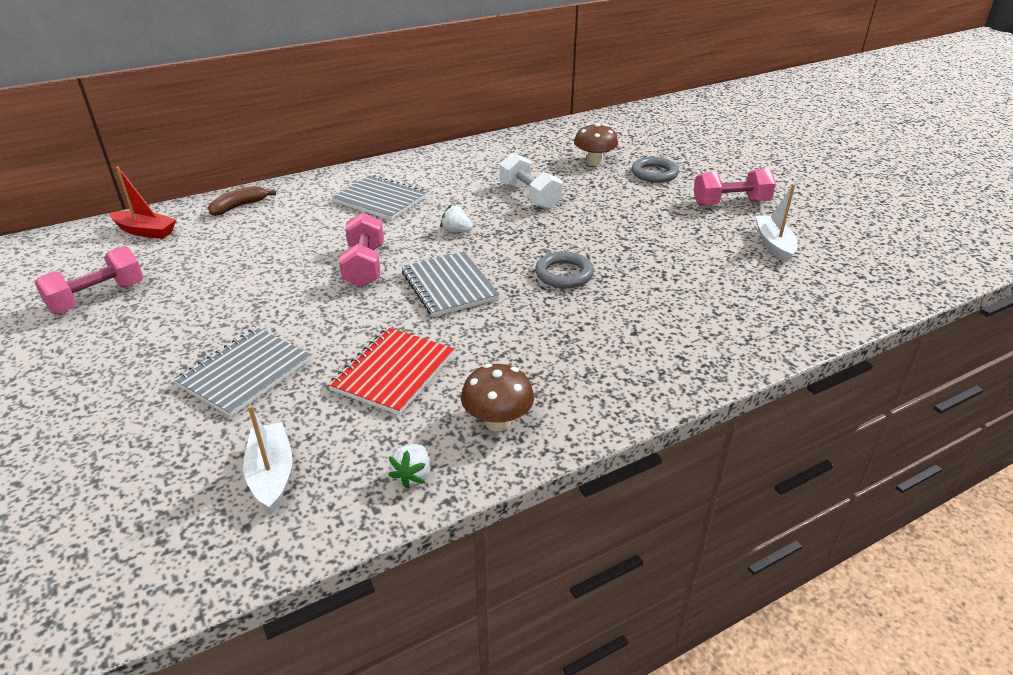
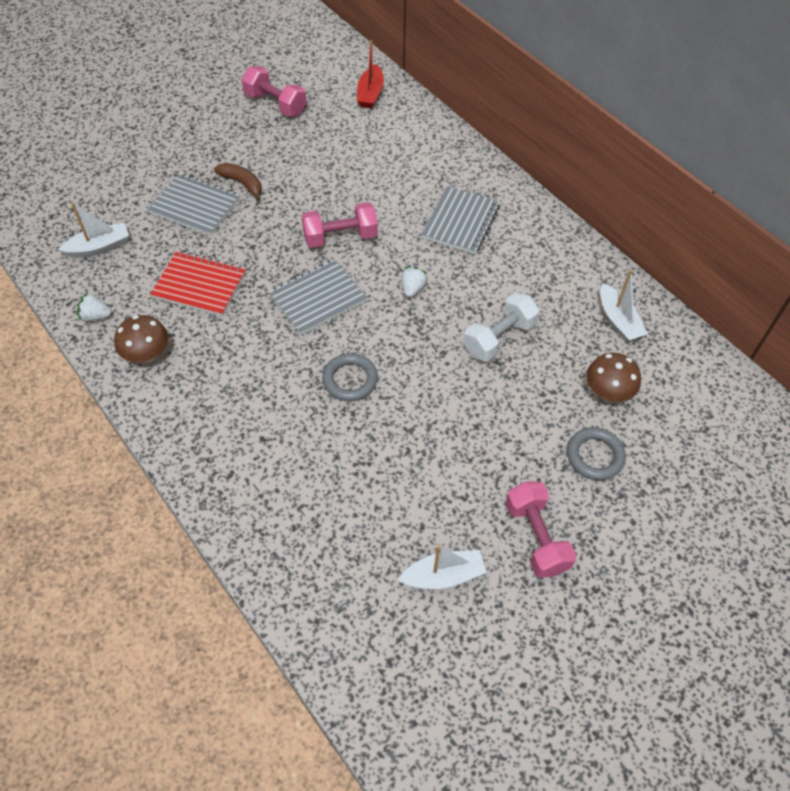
camera: 80 degrees right, 20 degrees up
(239, 206) = (423, 133): brown banana -> brown banana (242, 183)
(524, 149) = (618, 320): none -> white boat

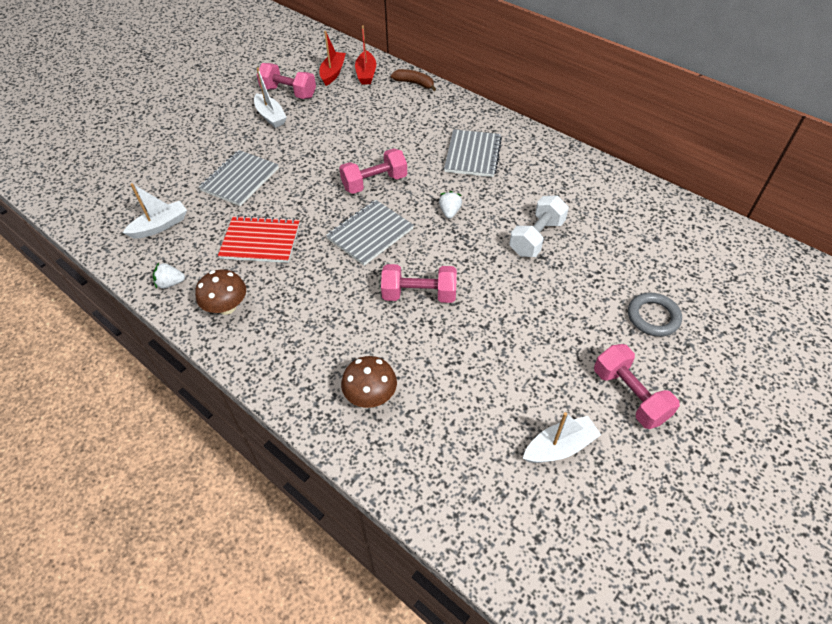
camera: 10 degrees left, 5 degrees down
(195, 206) = (240, 179): grey notebook -> grey notebook turned 75 degrees counterclockwise
(242, 183) = (277, 155): brown banana -> brown banana (414, 83)
(332, 86) = (333, 73): none -> red boat
(350, 380) = (419, 294): grey ring -> pink dumbbell
(607, 392) = (643, 263): brown mushroom -> brown mushroom (370, 396)
(618, 320) = (629, 207): white boat -> white boat (270, 116)

